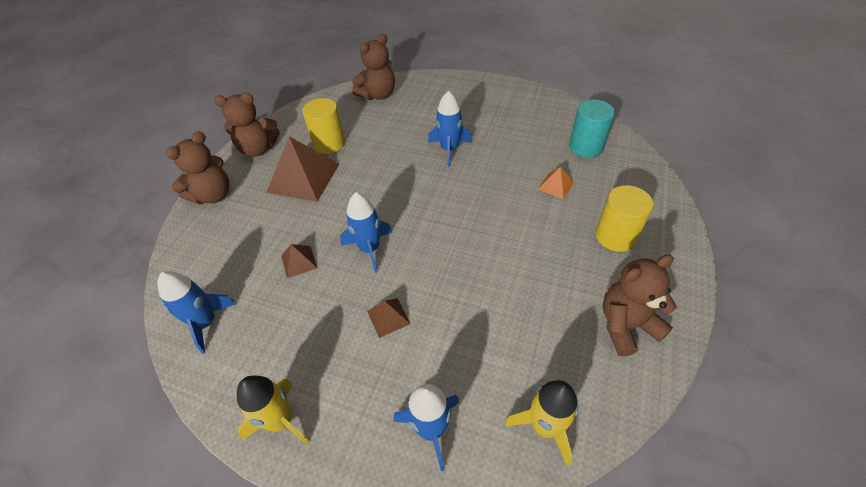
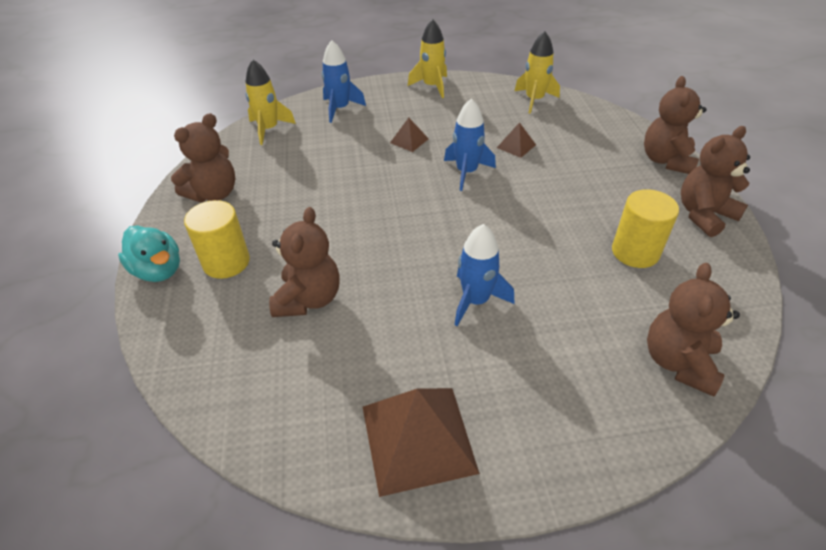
camera: 150 degrees right, 5 degrees down
(206, 323) = (534, 100): blue rocket -> yellow rocket
(303, 177) = (606, 205): brown pyramid -> brown pyramid (418, 438)
(556, 185) = (308, 299): orange pyramid -> brown teddy bear
(586, 147) = (279, 381): turquoise cylinder -> none
(675, 249) = (158, 270): none -> turquoise duck

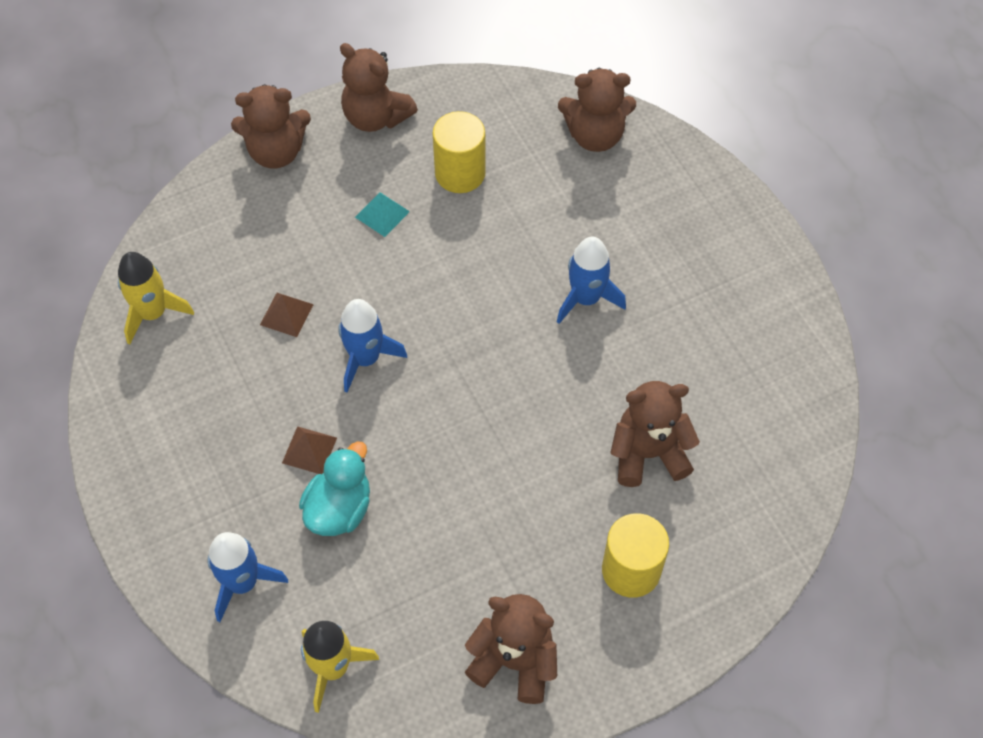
camera: 110 degrees left, 15 degrees up
(158, 270) = (675, 641): turquoise duck -> turquoise duck (339, 509)
(418, 438) = (756, 305): brown pyramid -> none
(432, 86) = (137, 465): yellow rocket -> none
(596, 201) = (382, 214): none -> turquoise pyramid

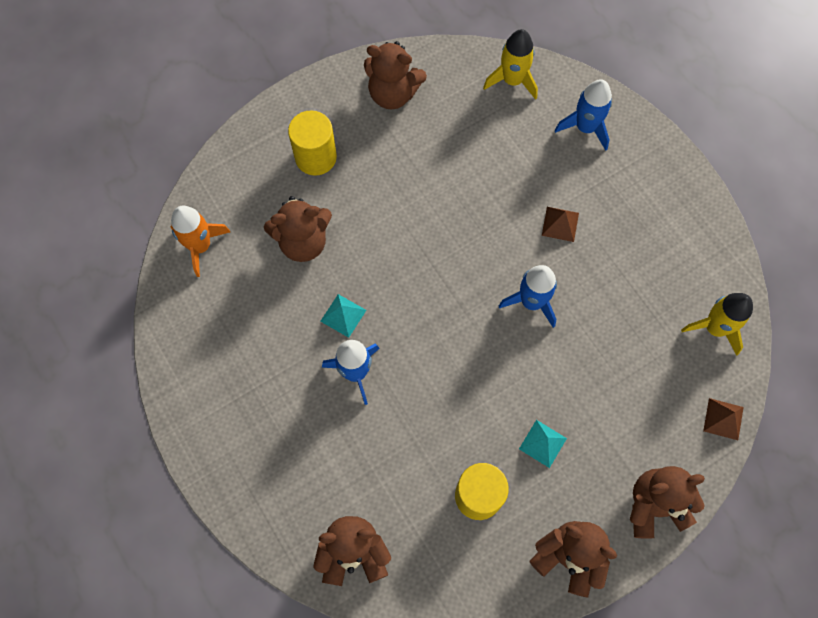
camera: 175 degrees right, 10 degrees up
(286, 314) = (604, 336): brown pyramid -> brown pyramid (723, 419)
(339, 509) = (529, 183): turquoise duck -> none
(598, 361) = (343, 315): none -> turquoise pyramid
(783, 459) = (200, 246): none -> orange rocket

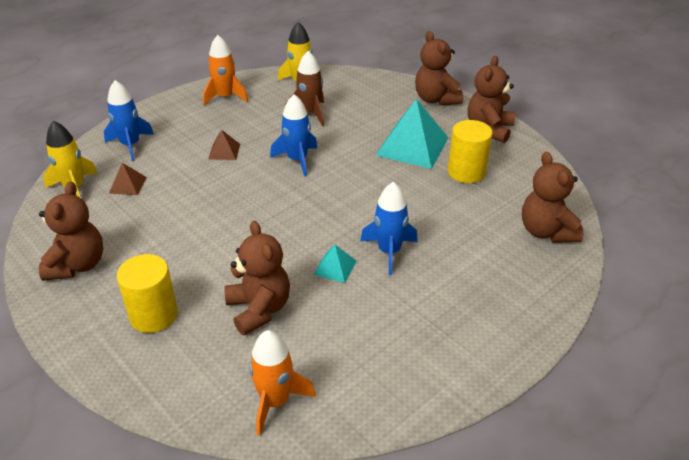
camera: 100 degrees left, 30 degrees down
(543, 443) = (412, 146): turquoise pyramid -> turquoise pyramid, size x2.10
(632, 330) = (310, 114): none -> brown rocket
(685, 231) = (225, 97): none -> orange rocket
(723, 419) = (365, 78): brown pyramid -> brown pyramid (128, 185)

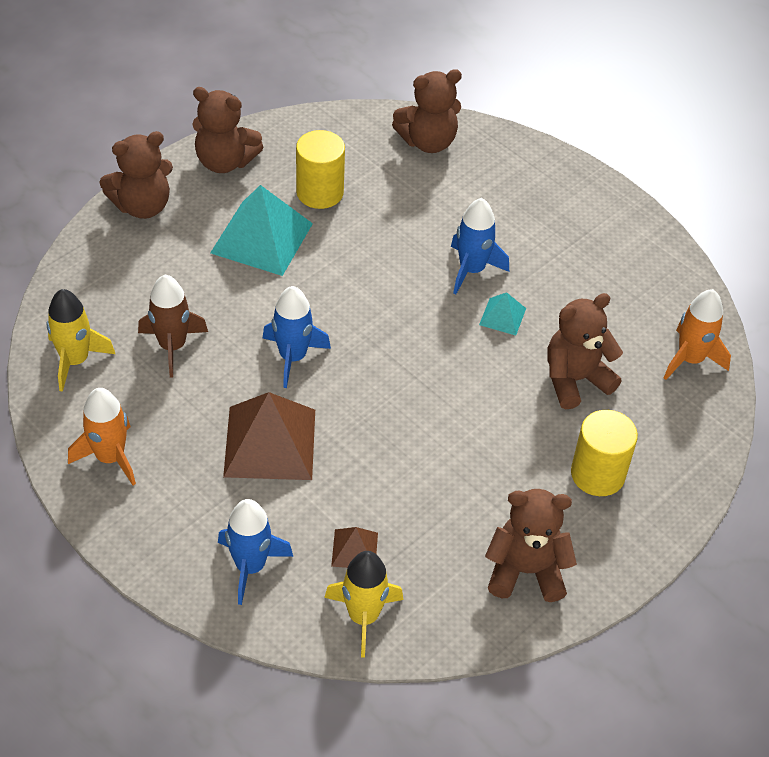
camera: 95 degrees left, 10 degrees up
(224, 151) = (270, 442): brown pyramid -> brown pyramid, size x2.10

